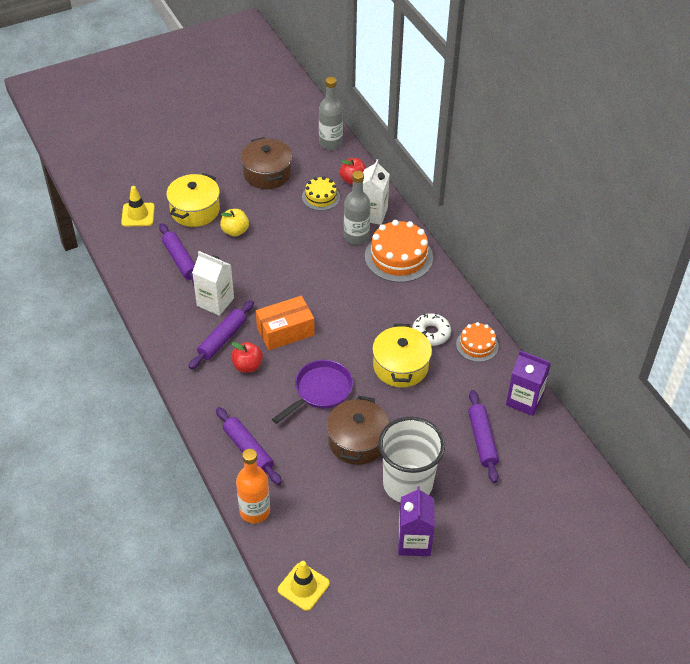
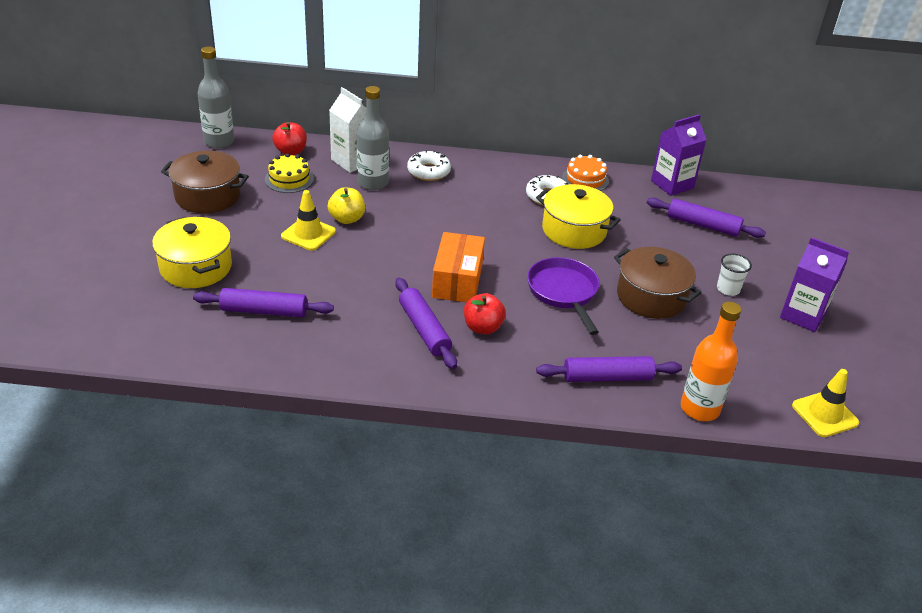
camera: 60 degrees left, 10 degrees down
(138, 215) = (143, 314): yellow traffic cone -> yellow traffic cone (308, 234)
(215, 302) = (361, 311): white carton -> none
(235, 231) = (267, 253): yellow apple -> yellow apple (347, 219)
(398, 257) = (428, 171): orange cake -> white donut
(407, 484) = (728, 289): white cup -> white cup, size x0.41

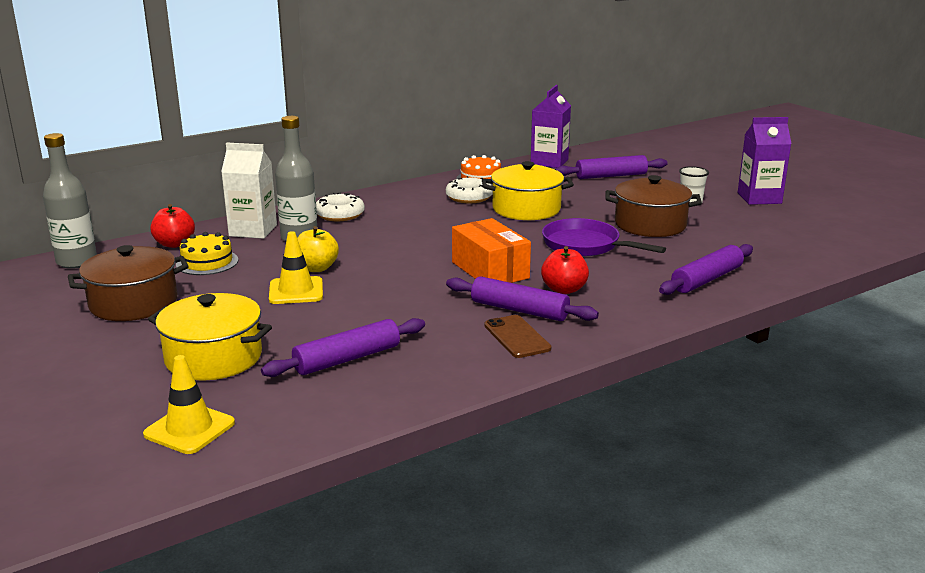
camera: 35 degrees left, 15 degrees down
(388, 352) = (516, 337): none -> brown phone
(699, 408) = (794, 270): orange bottle -> none
(824, 414) = (866, 240): yellow traffic cone -> yellow traffic cone (189, 429)

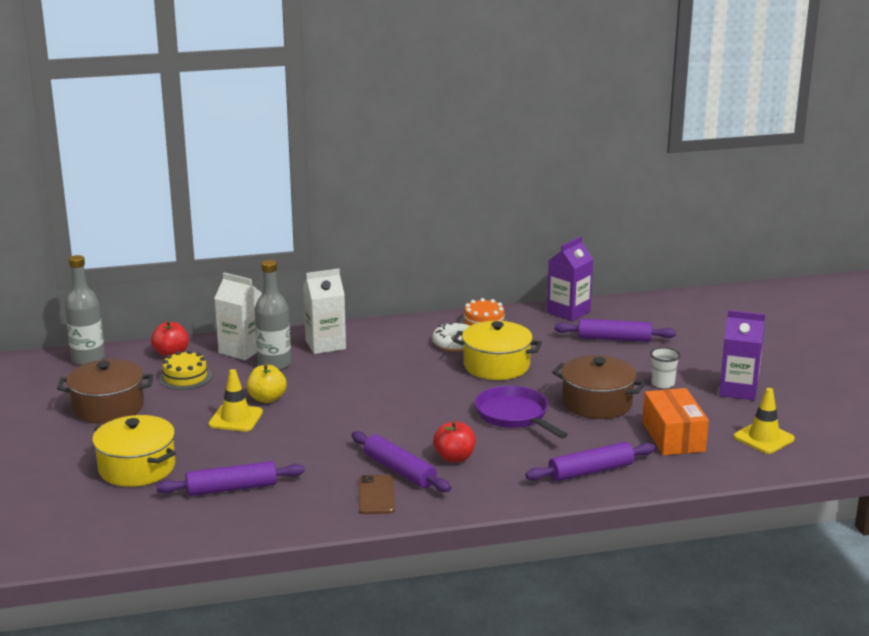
camera: 20 degrees right, 0 degrees up
(189, 429) = (87, 522): yellow traffic cone -> yellow traffic cone (764, 438)
(340, 214) = (325, 345): white donut -> white carton
(490, 270) = (408, 426): orange box -> orange box (673, 437)

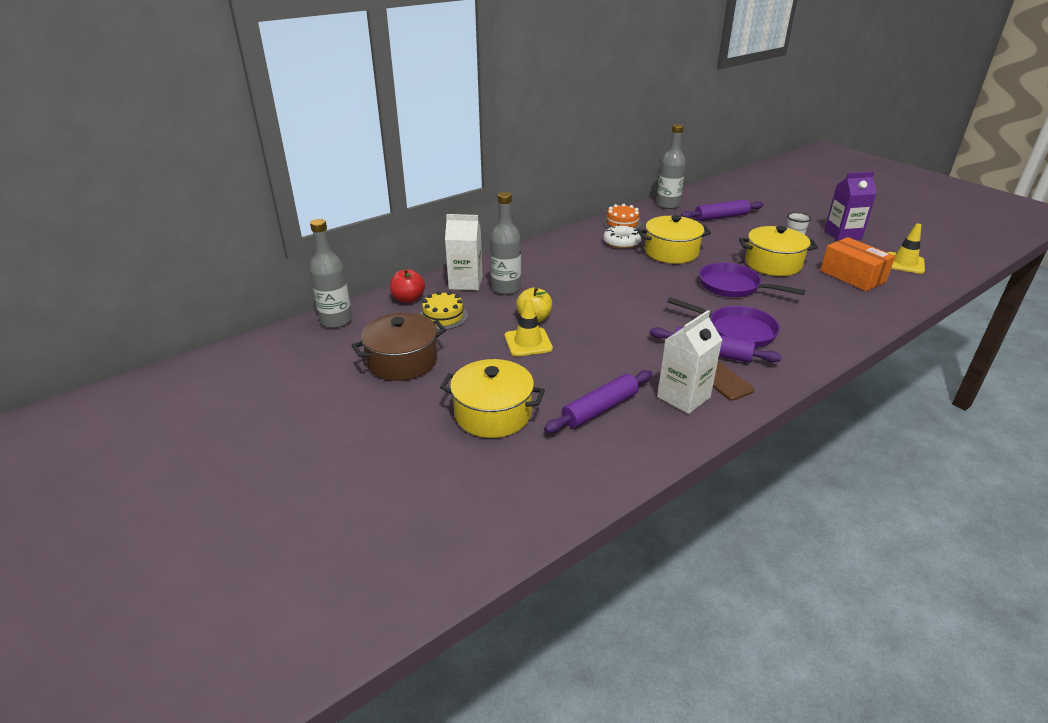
camera: 25 degrees left, 10 degrees up
(325, 345) = (527, 263): white carton -> white carton (683, 397)
(454, 458) = (736, 331): red apple -> purple pan
(568, 312) = (667, 205): purple carton -> grey bottle
(590, 471) = (839, 315): purple rolling pin -> none
(597, 403) = (773, 264): brown pot -> yellow pot

